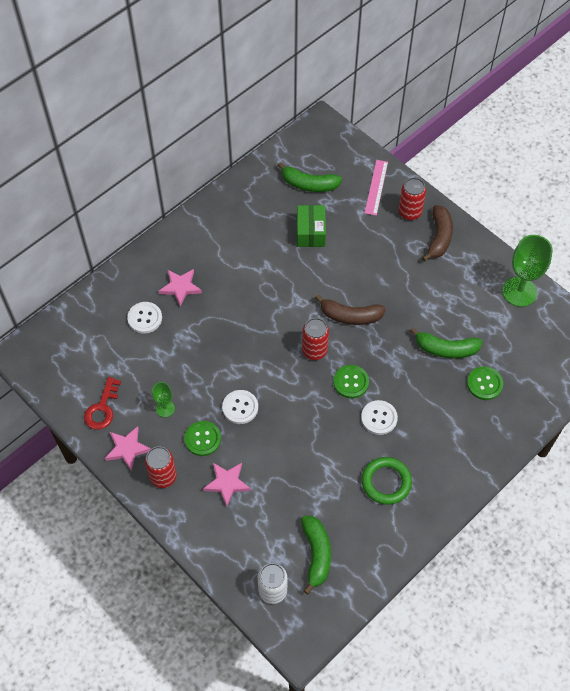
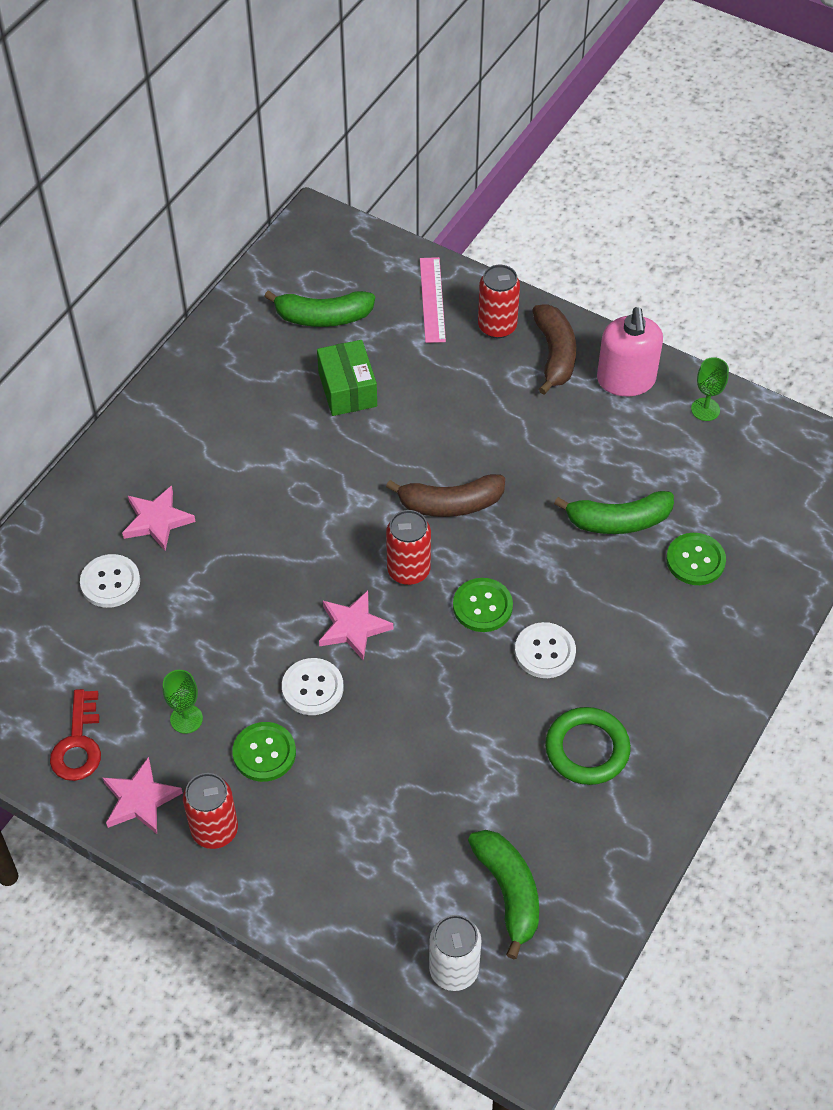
camera: 15 degrees left, 5 degrees down
(227, 483) = (326, 815): pink star -> pink star (353, 627)
(477, 263) = (626, 380): none -> pink soap dispenser
(519, 292) = (705, 409): green goblet -> green goblet, size x0.51

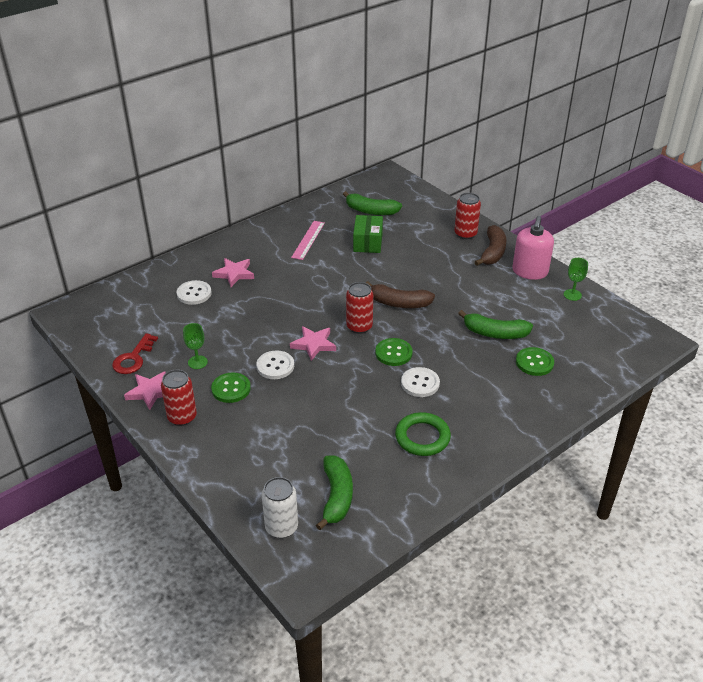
camera: 20 degrees right, 15 degrees down
(432, 299) = (434, 216): pink ruler -> pink ruler (308, 240)

